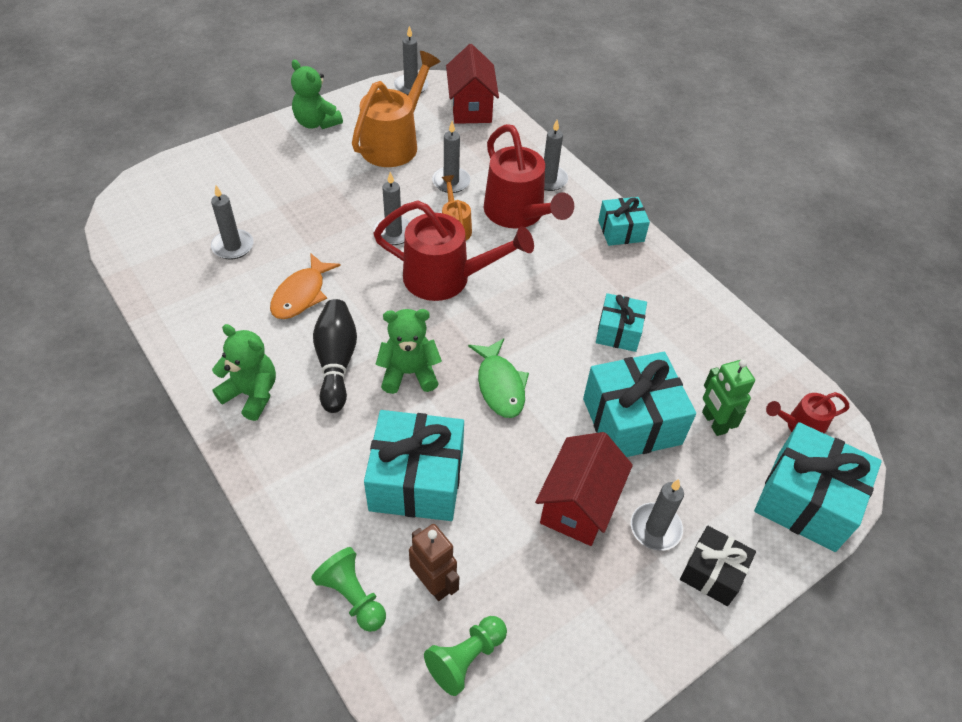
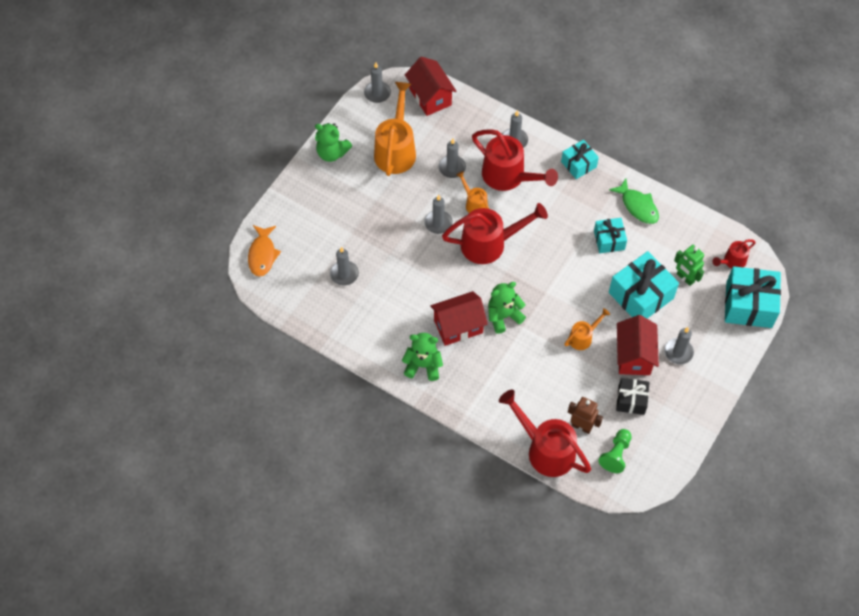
camera: 20 degrees left, 10 degrees up
(301, 294) = (409, 291): orange fish -> orange fish (262, 255)
(336, 362) = (458, 326): black bowling pin -> red house
(352, 596) = (545, 449): green pawn -> red watering can
(416, 480) = (543, 377): turquoise gift -> none
(500, 385) = (558, 303): green fish -> green fish (638, 206)
(511, 446) = (583, 337): none -> orange watering can
(712, 572) = (715, 364): black gift -> black gift (631, 400)

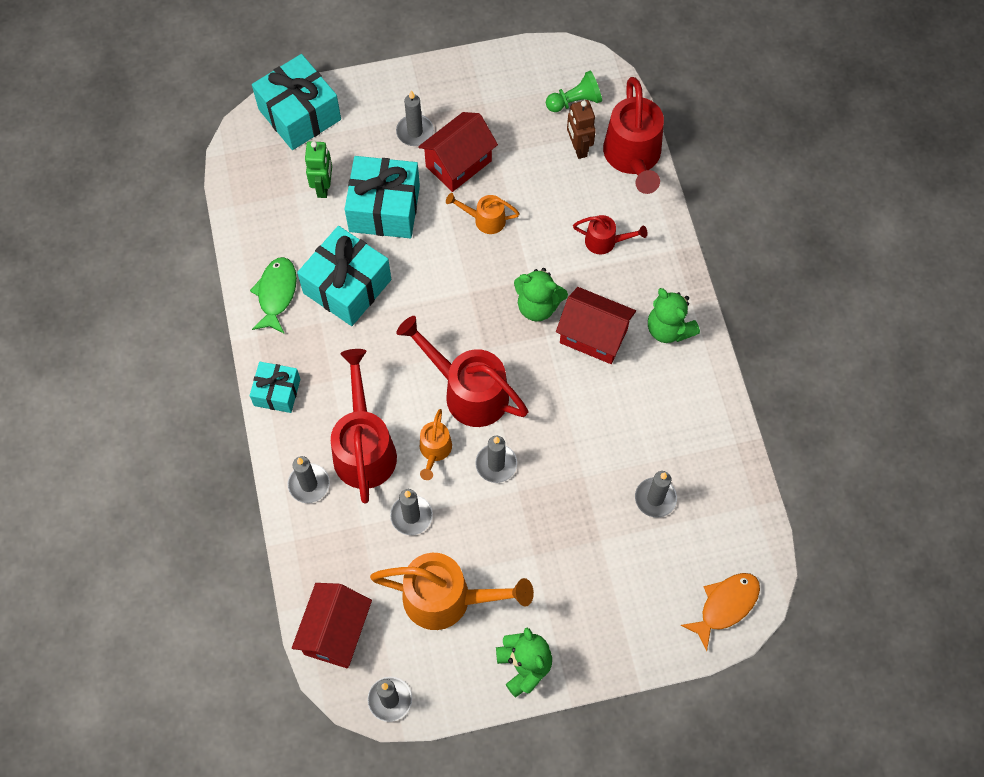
camera: 135 degrees left, 5 degrees up
(396, 149) = (447, 599): orange watering can -> orange watering can turned 135 degrees counterclockwise
(609, 240) = (347, 286): turquoise gift -> turquoise gift, size x1.72
(631, 400) = (507, 131): black gift -> none
(732, 261) = (261, 163): red watering can -> red watering can (605, 242)

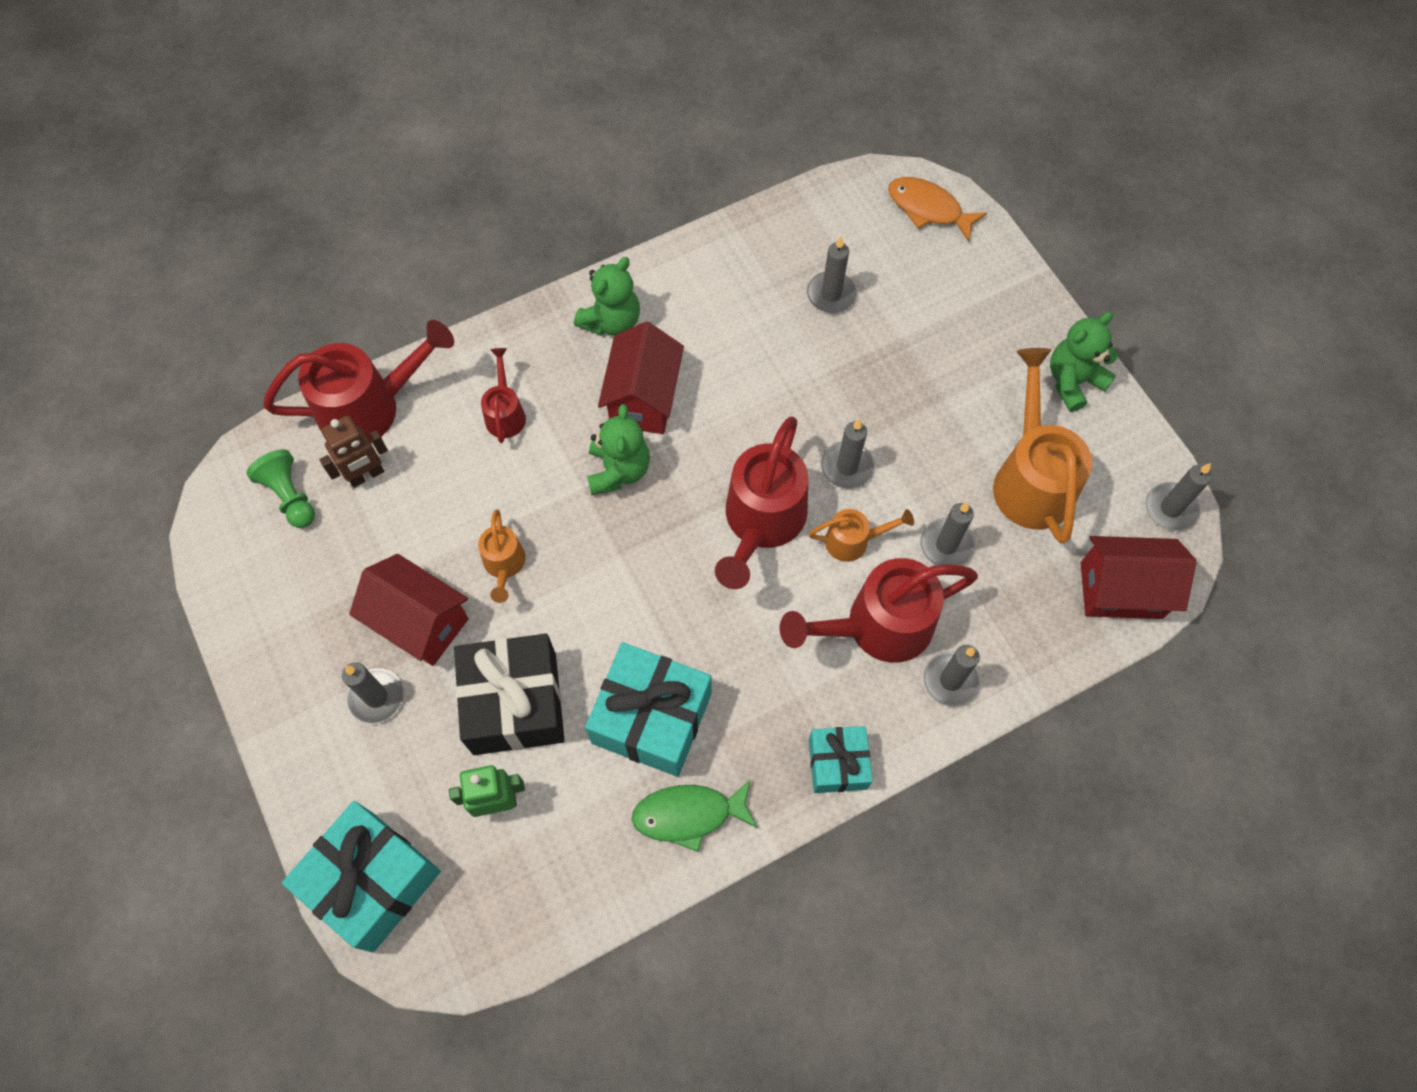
camera: 105 degrees left, 0 degrees up
(384, 209) = (515, 703): turquoise gift -> black gift

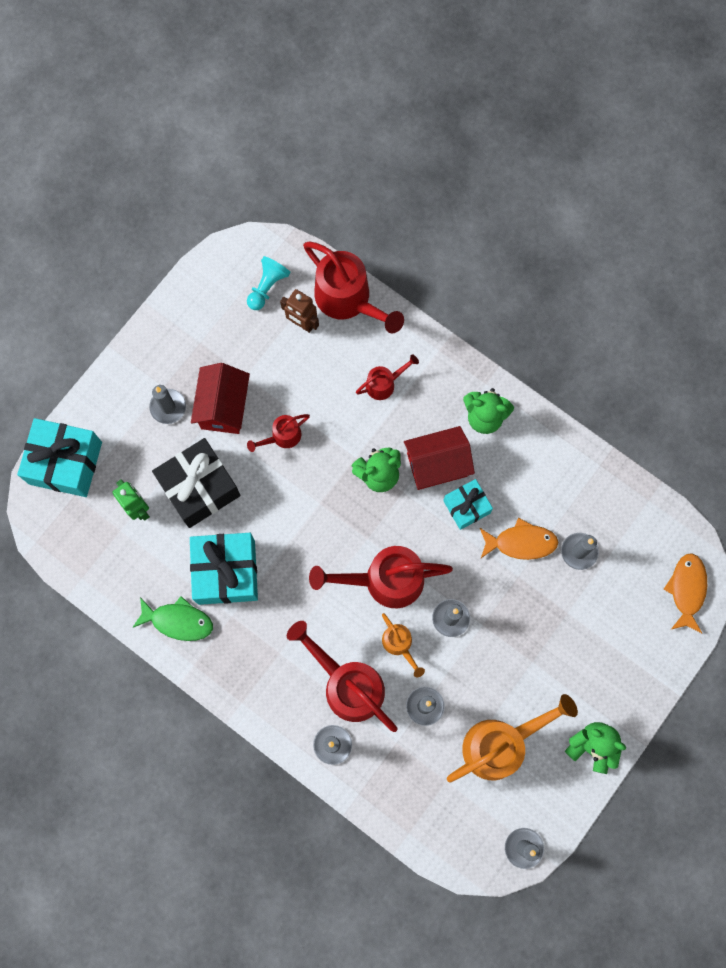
camera: 65 degrees right, 10 degrees up
(290, 496) = (267, 287): green pawn -> turquoise pawn
(504, 565) = (282, 437): orange watering can -> red watering can
(688, 815) = (178, 621): green fish -> green fish turned 135 degrees clockwise
(789, 349) = (521, 542): none -> orange fish
(837, 764) = (247, 696): turquoise gift -> turquoise gift (466, 507)
(1121, 590) = (446, 833): red house -> none

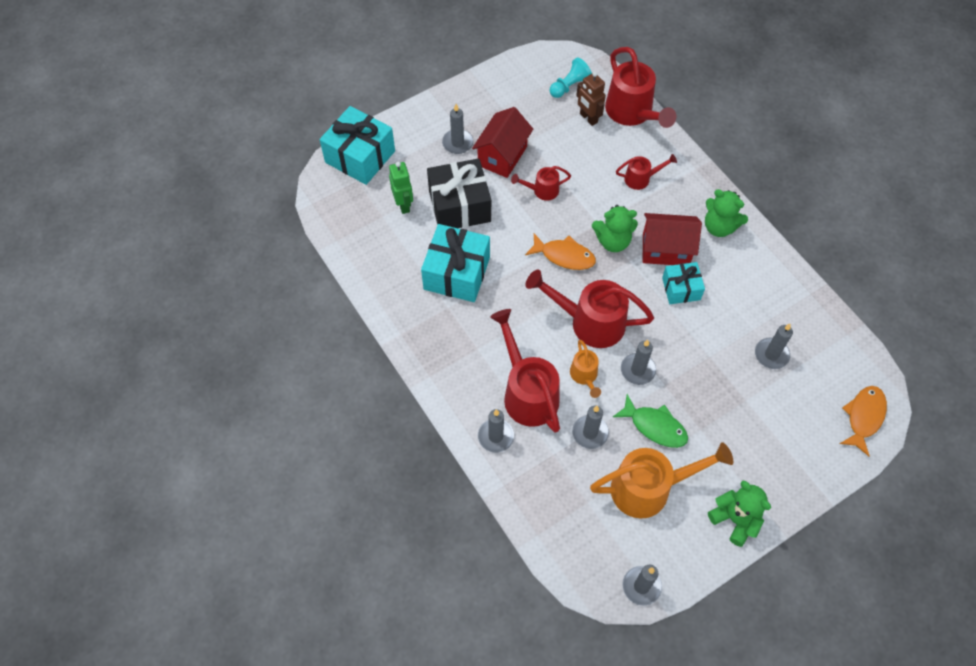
camera: 20 degrees right, 15 degrees down
(178, 621) = (402, 296): green fish -> green fish (655, 426)
(521, 542) = (721, 331): orange fish -> orange fish (564, 256)

